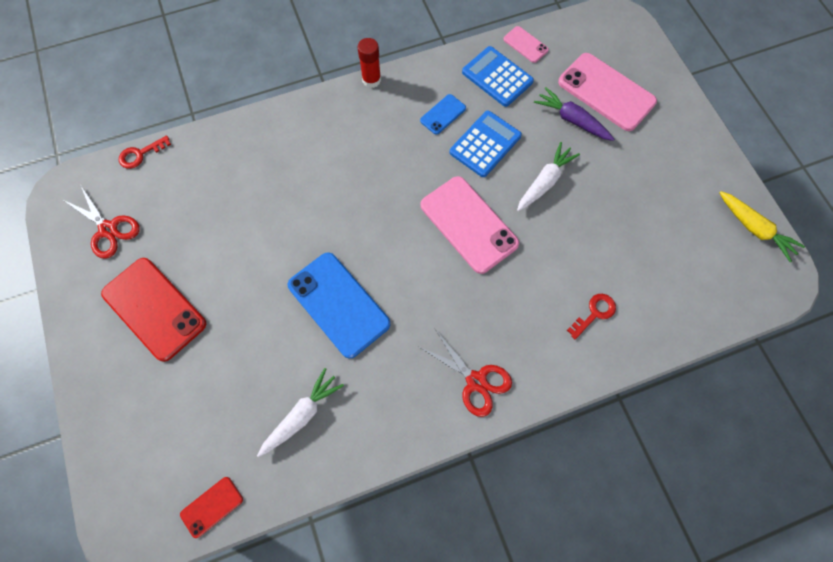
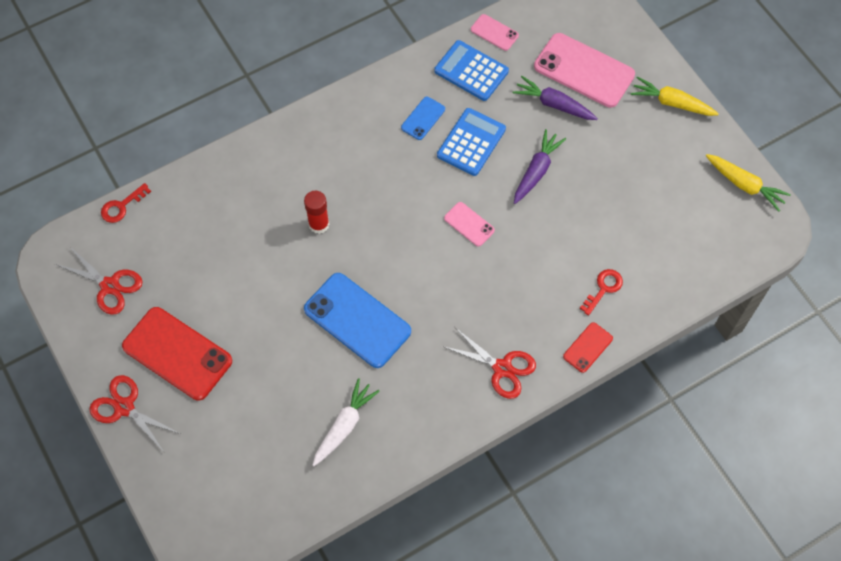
camera: 10 degrees left, 5 degrees down
(88, 356) = (124, 407): none -> red scissors
(212, 507) = (279, 518): red phone -> red phone (588, 347)
(371, 80) = (342, 93): red glue stick -> red glue stick (319, 224)
(468, 224) = (469, 224): pink phone -> pink phone, size x0.49
(544, 182) = (536, 171): white carrot -> purple carrot
(689, 136) = (672, 103): none -> yellow carrot

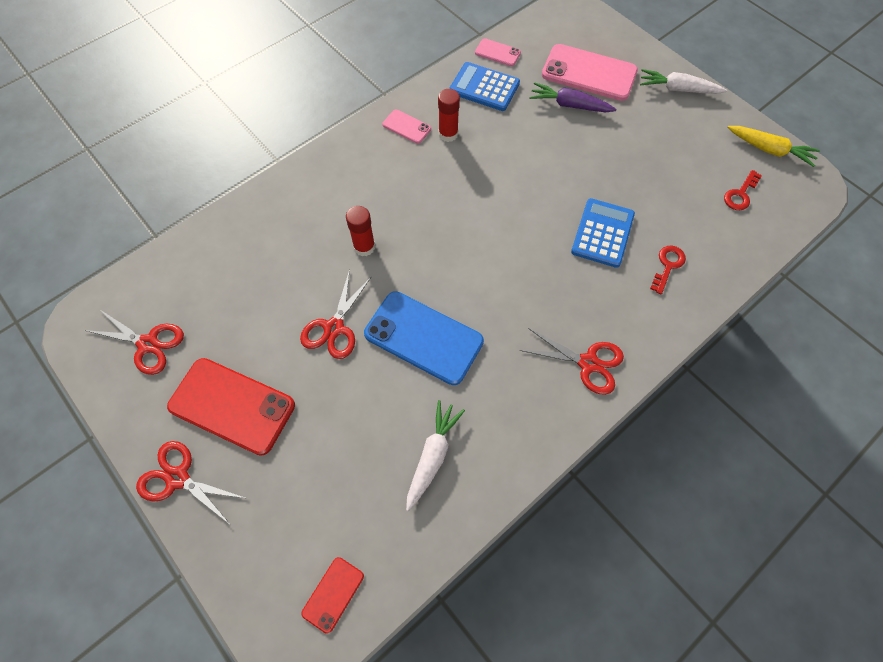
camera: 10 degrees left, 0 degrees up
(122, 206) = (153, 260): red key -> red key (740, 194)
(278, 298) = (334, 328): none -> red scissors
(423, 118) = (448, 134): blue phone -> red glue stick
(469, 224) = (517, 224): pink phone -> pink phone (406, 127)
(471, 142) = (500, 149): blue calculator -> blue calculator (602, 233)
(536, 171) = (569, 165): purple carrot -> none
(588, 347) = (670, 327): red phone -> red phone (333, 594)
(672, 103) = (678, 89): yellow carrot -> white carrot

